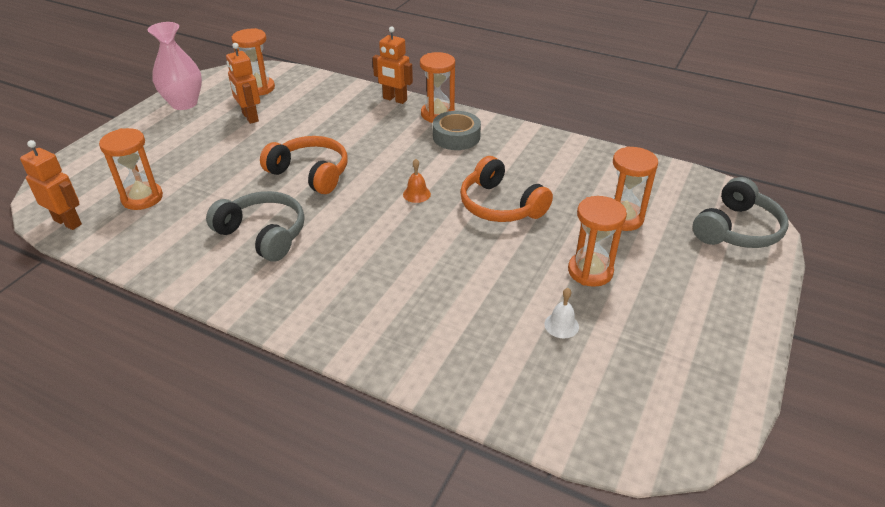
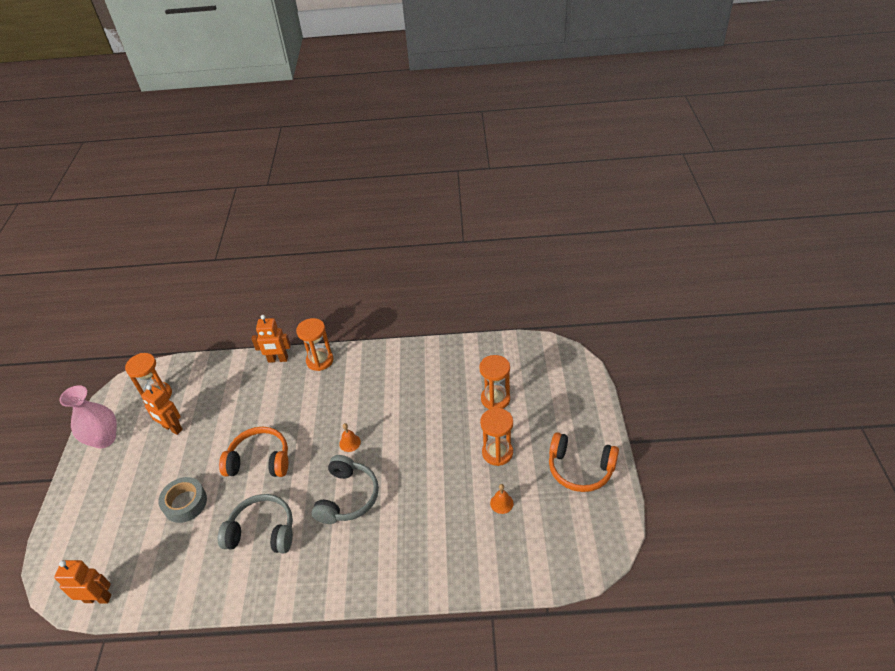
camera: 25 degrees left, 5 degrees up
(142, 198) = (142, 546): orange hourglass -> none
(456, 137) = (346, 376): grey tape -> grey tape (185, 503)
(500, 205) = (412, 425): orange headphones -> orange headphones (580, 469)
(561, 325) = (501, 503): white bell -> orange bell
(737, 229) = (566, 375): grey headphones -> grey headphones (348, 497)

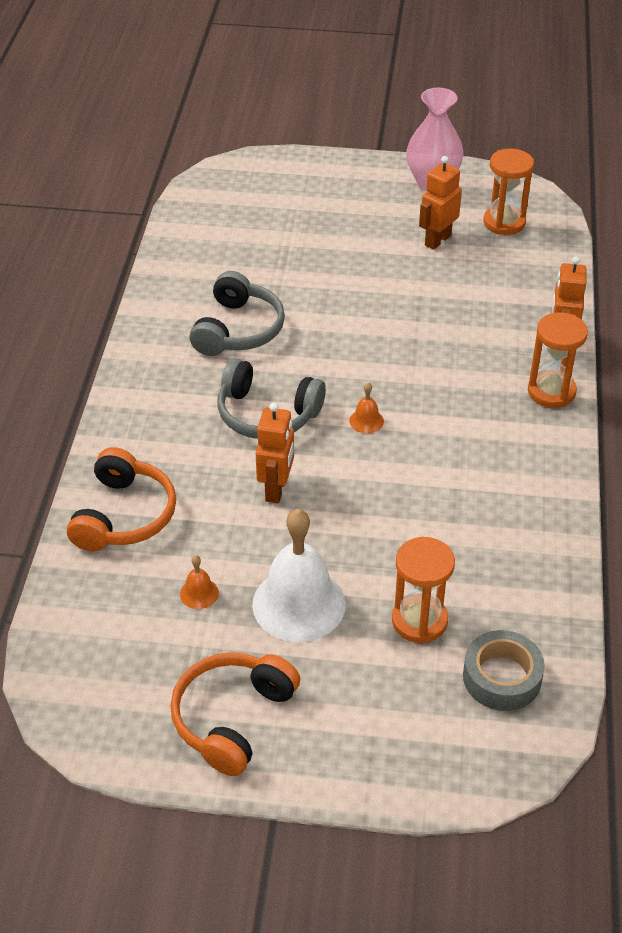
camera: 95 degrees right, 0 degrees up
(98, 598) = (195, 202): orange robot -> orange robot (276, 489)
(185, 503) = (305, 260): grey tape -> grey tape (502, 677)
(260, 460) = (358, 325): orange headphones -> orange headphones (124, 515)
(497, 452) = (299, 604): orange hourglass -> white bell

